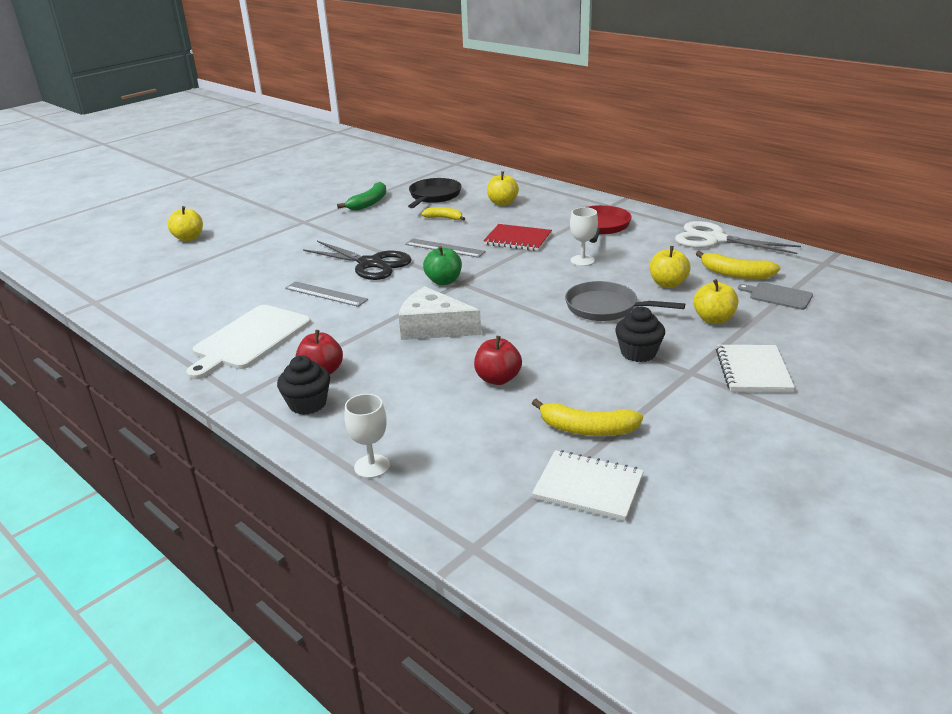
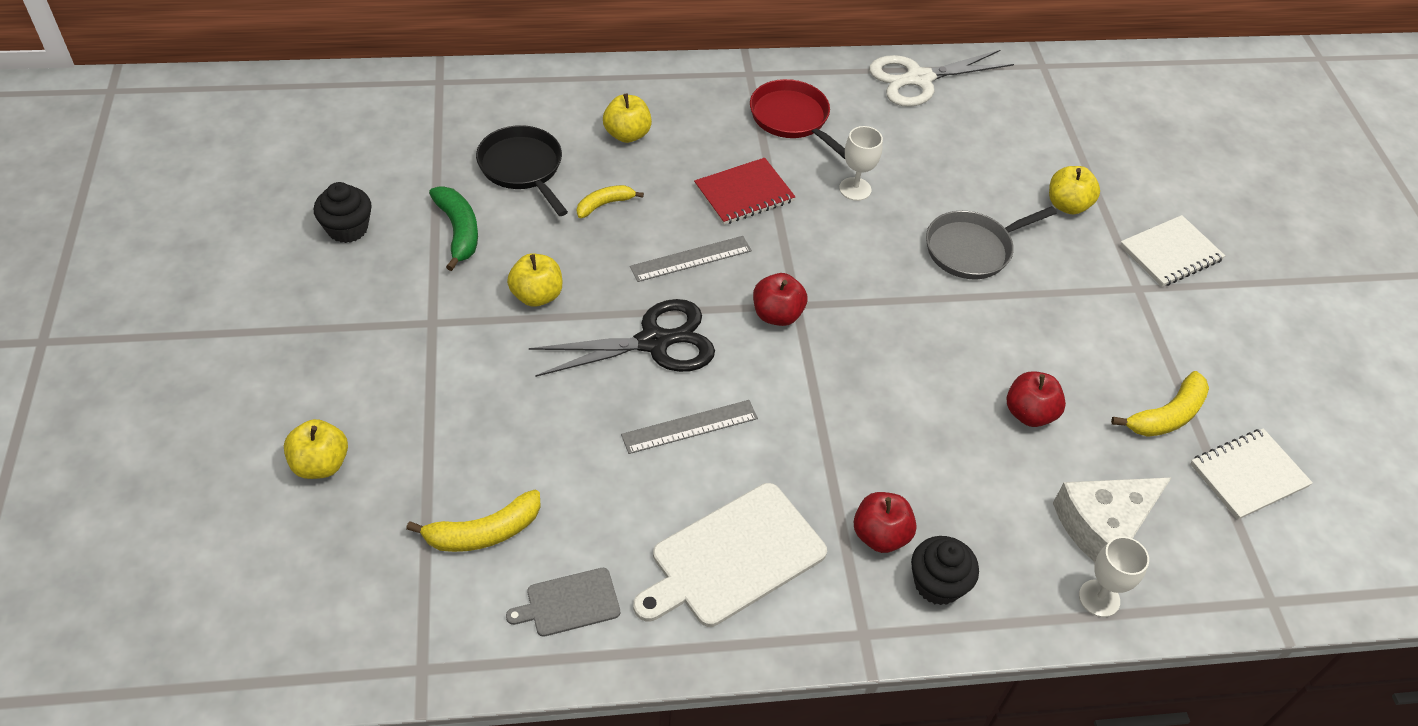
camera: 55 degrees left, 20 degrees up
(249, 339) = (733, 557): white cutting board -> white cutting board turned 75 degrees clockwise
(433, 327) = (876, 391): white cheese -> white cheese (1104, 525)
(443, 281) = (777, 315): green apple -> red apple
(638, 353) = (1076, 293): black cupcake -> black cupcake (347, 229)
(668, 284) = (971, 177): yellow apple -> yellow apple (537, 295)
(735, 274) = (1001, 125): yellow banana -> yellow banana (483, 532)
(752, 370) = (1170, 253): white notebook -> white notebook turned 75 degrees counterclockwise
(778, 296) = (1068, 138): grey cutting board -> grey cutting board (569, 603)

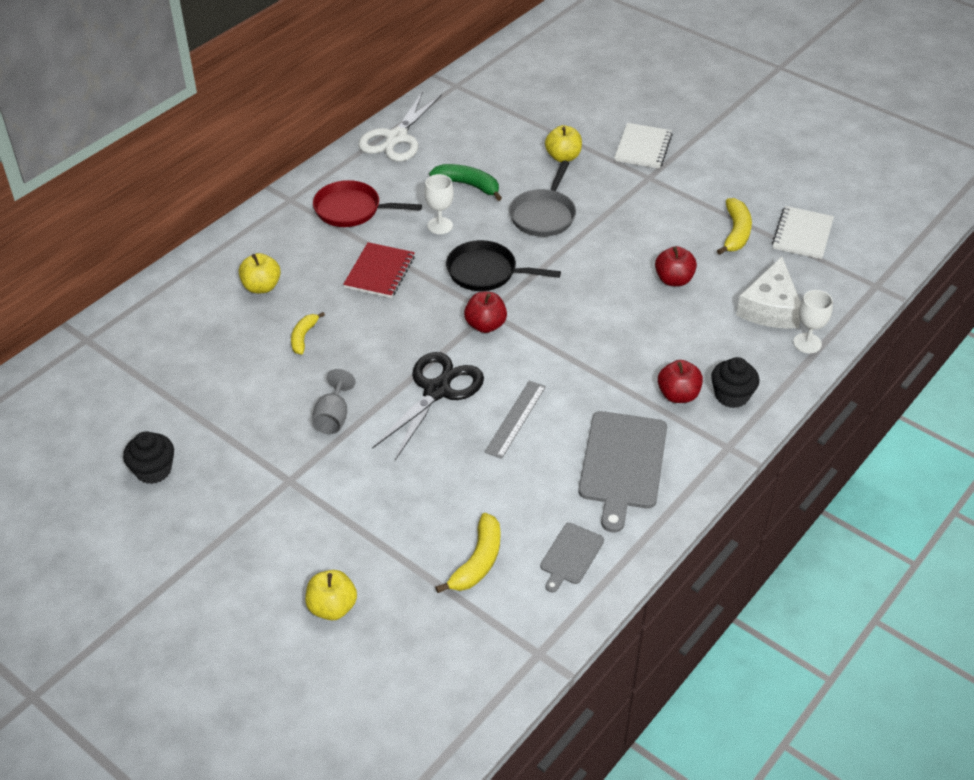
camera: 40 degrees left, 5 degrees down
(458, 231) = (231, 418): green banana -> green banana (468, 185)
(523, 168) = (221, 352): black pan -> black pan (486, 272)
(537, 295) = (333, 417): yellow apple -> grey goblet
(691, 259) = (397, 330): grey ruler -> none
(733, 557) = (622, 464): white cutting board -> grey cutting board

